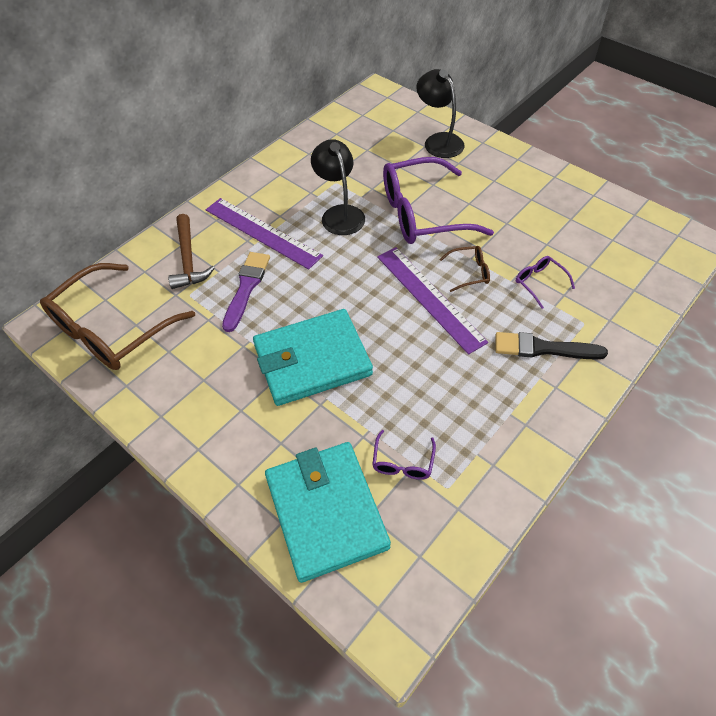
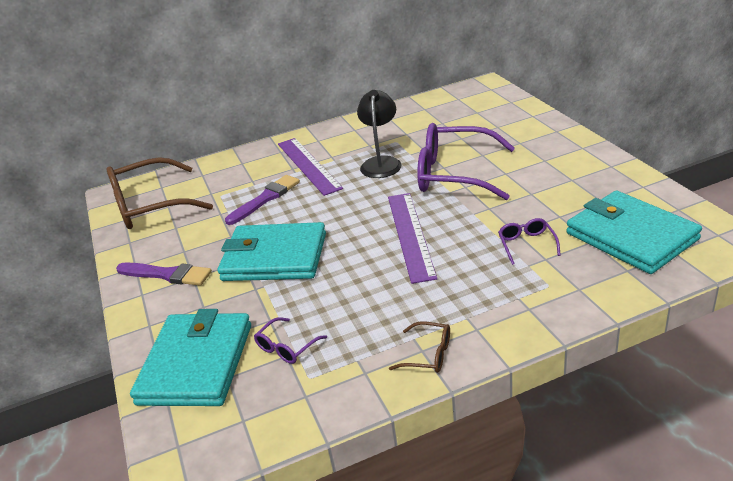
camera: 30 degrees right, 20 degrees down
(188, 259) = (238, 173): brown hammer -> none
(208, 415) = (167, 274): none -> purple brush
(438, 141) = (513, 125): black lamp -> none
(469, 272) = (463, 224): brown glasses -> brown glasses (428, 354)
(543, 348) = (488, 296): black brush -> none
(616, 253) = (631, 236): none -> turquoise wallet

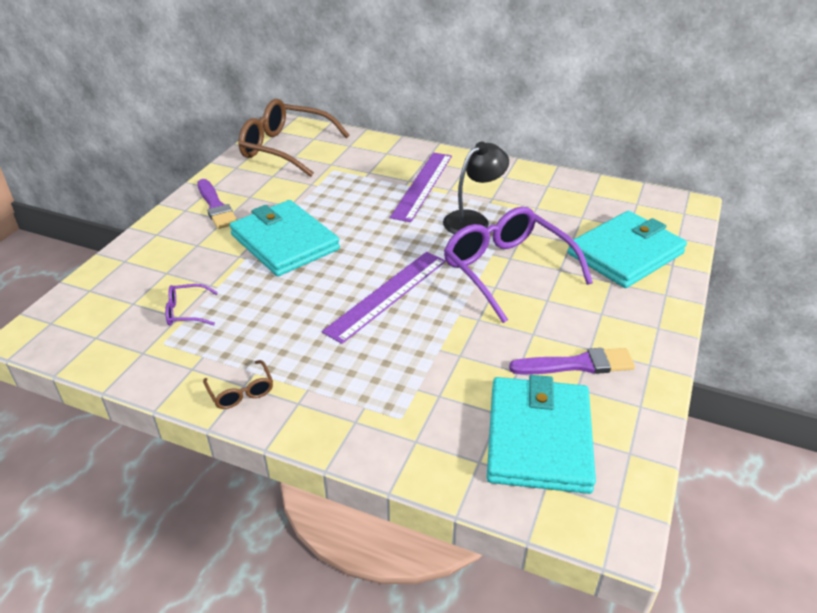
camera: 40 degrees right, 5 degrees up
(196, 364) = (134, 280): turquoise wallet -> turquoise wallet (625, 253)
(265, 199) = (353, 193): purple brush -> purple brush (577, 364)
(526, 244) = (448, 372): purple glasses -> none

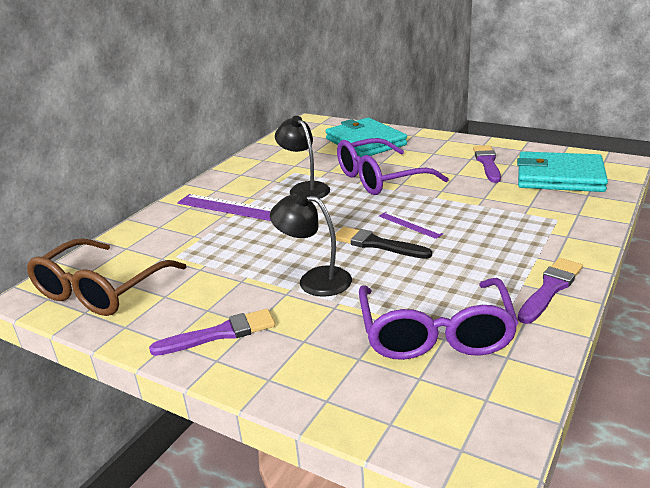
camera: 80 degrees left, 10 degrees down
(186, 312) = (435, 334): purple glasses -> purple glasses, size x2.35
(241, 392) = (550, 289): brown glasses -> purple brush
(284, 242) = (315, 279): turquoise wallet -> black lamp
(345, 274) = (377, 244): none -> black brush
(387, 295) = (409, 225): purple ruler -> purple ruler, size x0.51

